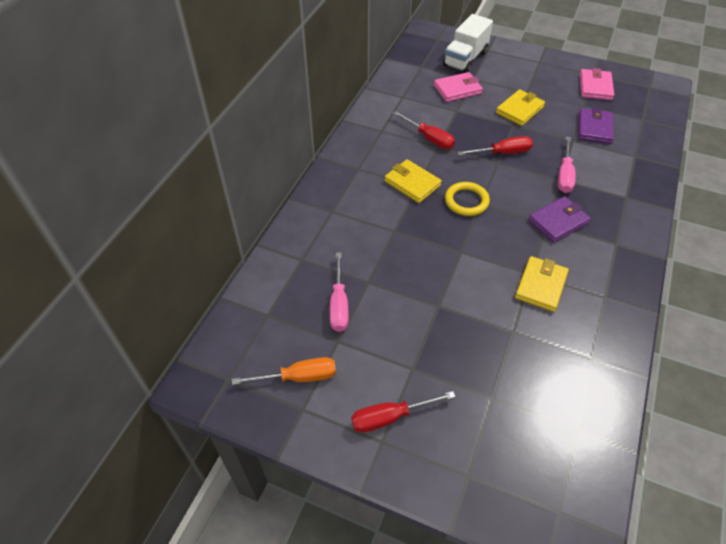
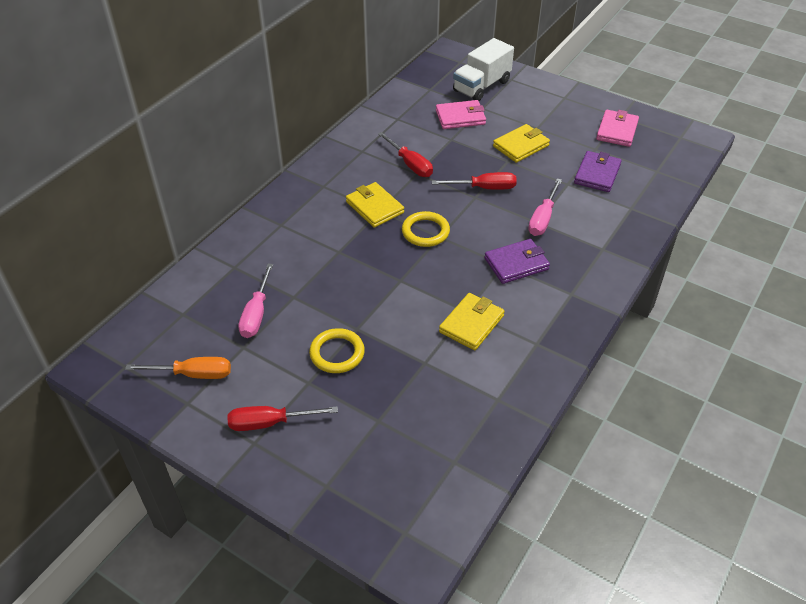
camera: 10 degrees right, 5 degrees down
(429, 334) = (337, 353): none -> yellow ring

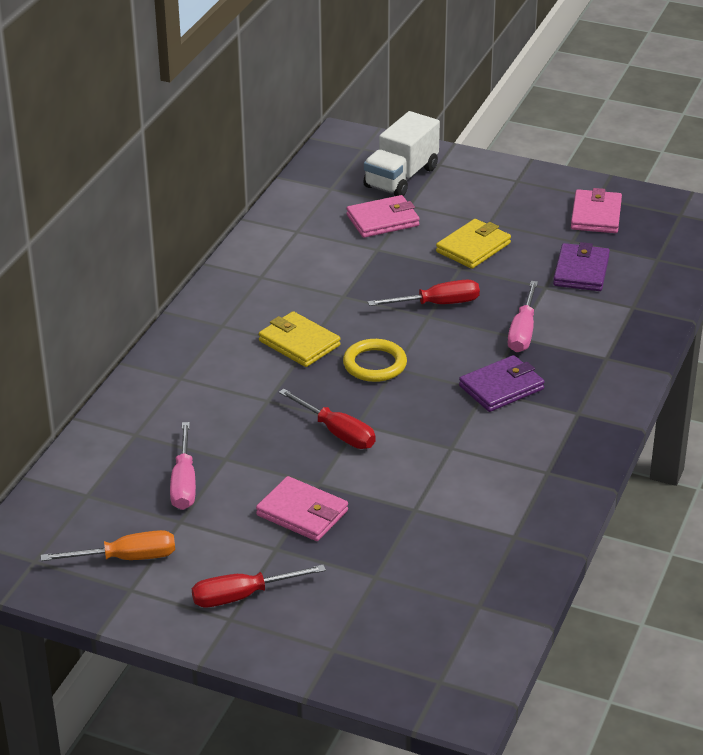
camera: 10 degrees left, 10 degrees down
(337, 353) = (302, 513): yellow ring -> pink wallet
(410, 164) = (331, 286): red screwdriver -> red screwdriver (337, 432)
(471, 324) = (462, 461): yellow wallet -> none

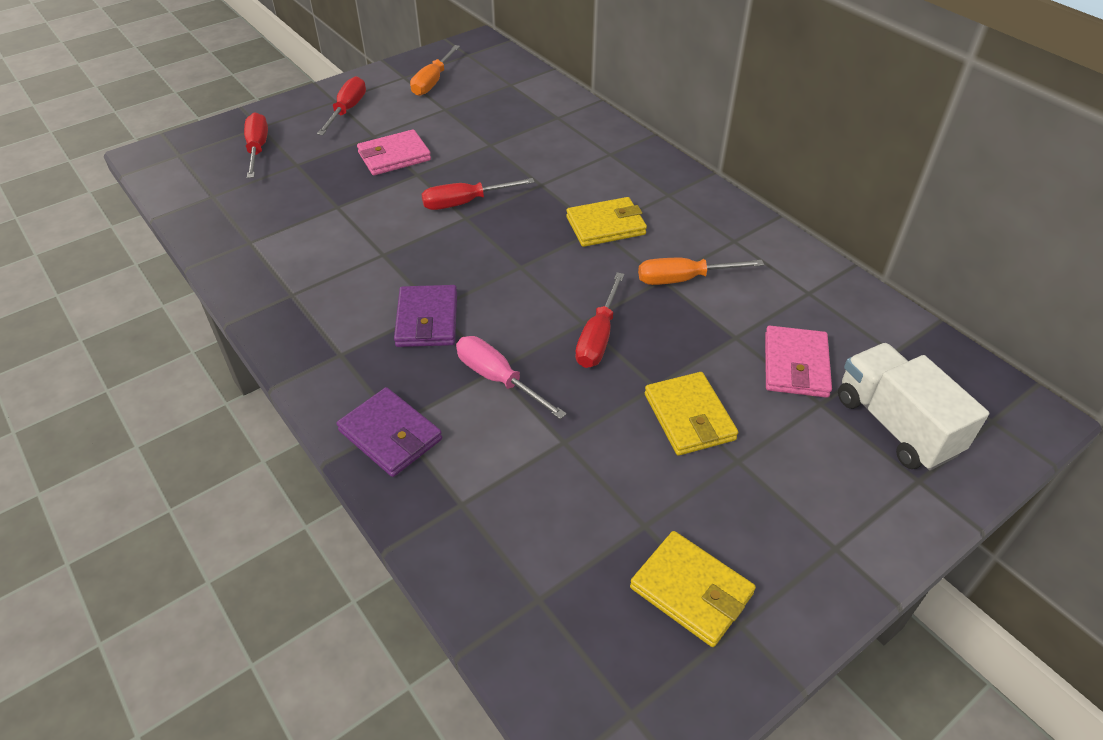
camera: 120 degrees right, 10 degrees up
(184, 483) = (481, 120): pink screwdriver -> none
(334, 286) = (683, 279): none -> orange screwdriver
(374, 364) = (536, 256): yellow ring -> none
(375, 623) = (257, 149): none -> red screwdriver
(581, 271) = (570, 494): purple wallet -> purple wallet (390, 435)
(596, 215) = (691, 591): pink wallet -> yellow wallet

